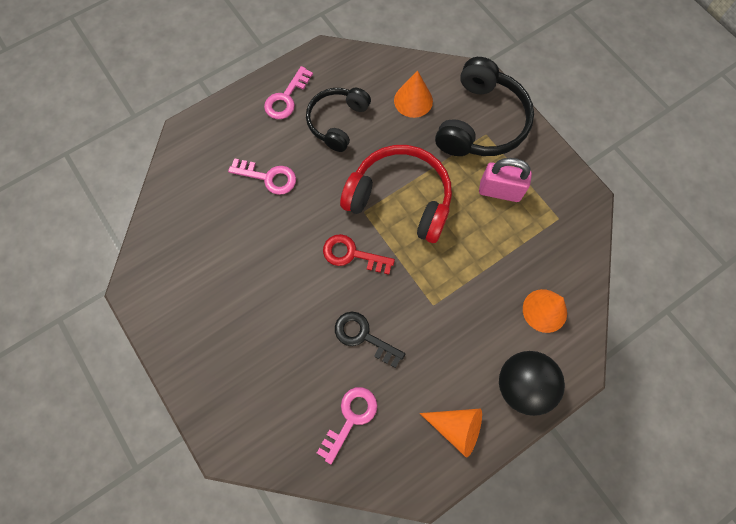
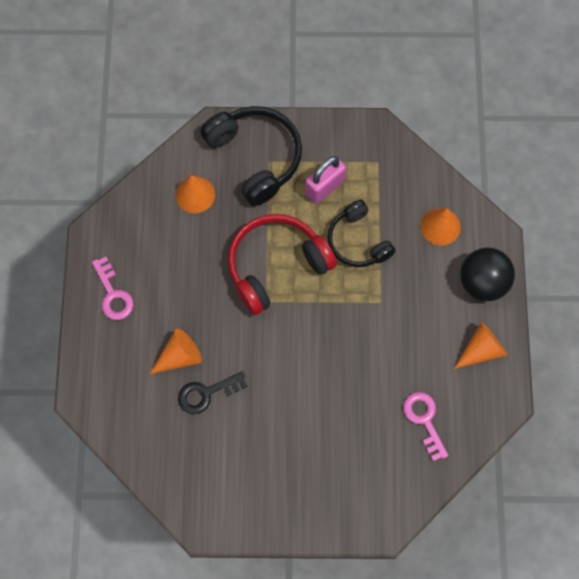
camera: 55 degrees left, 0 degrees up
(268, 177) = (179, 356): pink key -> orange cone
(337, 122) = (169, 268): black headphones -> black headphones (358, 241)
(352, 254) = (296, 334): red key -> none
(363, 336) = (369, 370): black key -> black key (206, 393)

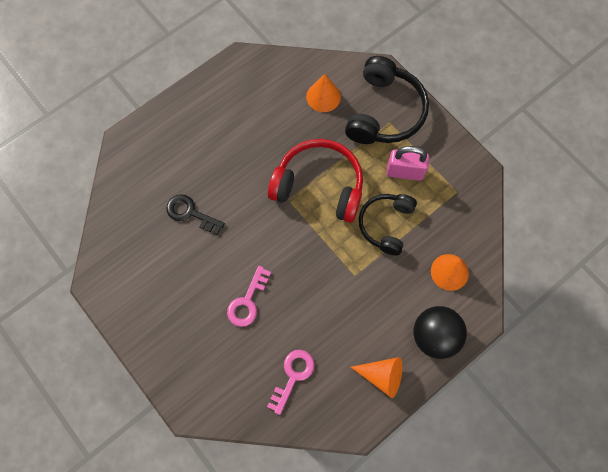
camera: 50 degrees right, 0 degrees up
(113, 294) = (210, 103): pink key -> pink key (247, 301)
(179, 356) = (202, 176): orange cone -> none

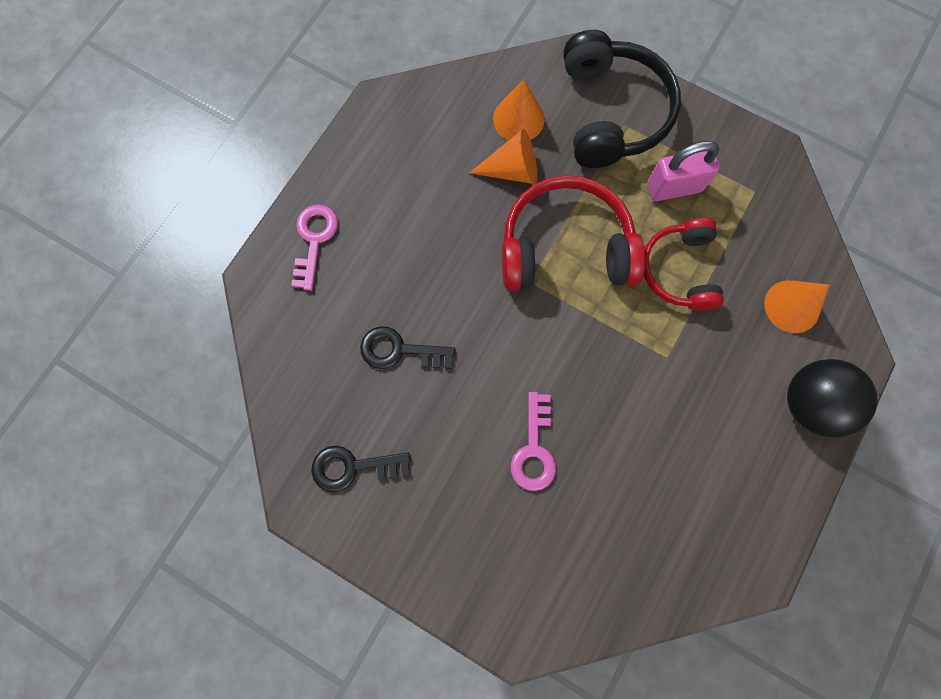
camera: 20 degrees left, 5 degrees up
(134, 272) = (353, 467): none -> black key
(293, 376) = (642, 533): pink key -> pink key (314, 240)
(382, 376) = (763, 486): orange cone -> orange cone (512, 170)
(386, 225) = (680, 270): black headphones -> red headphones

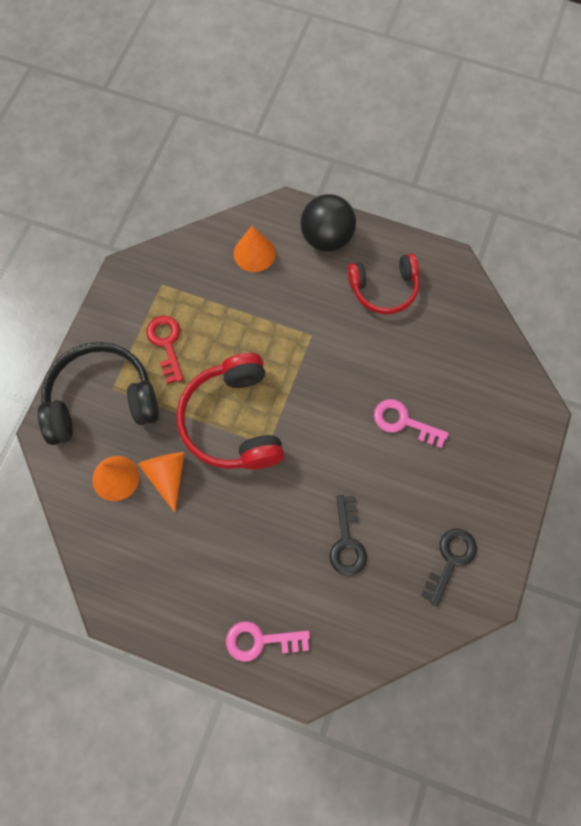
camera: 100 degrees left, 5 degrees down
(353, 467) = (450, 560): black key -> black key turned 135 degrees counterclockwise
(534, 449) = (403, 422): pink key -> pink key turned 150 degrees counterclockwise
(674, 187) = (166, 344): pink padlock -> red key
(680, 270) = (238, 332): red headphones -> red headphones (384, 288)

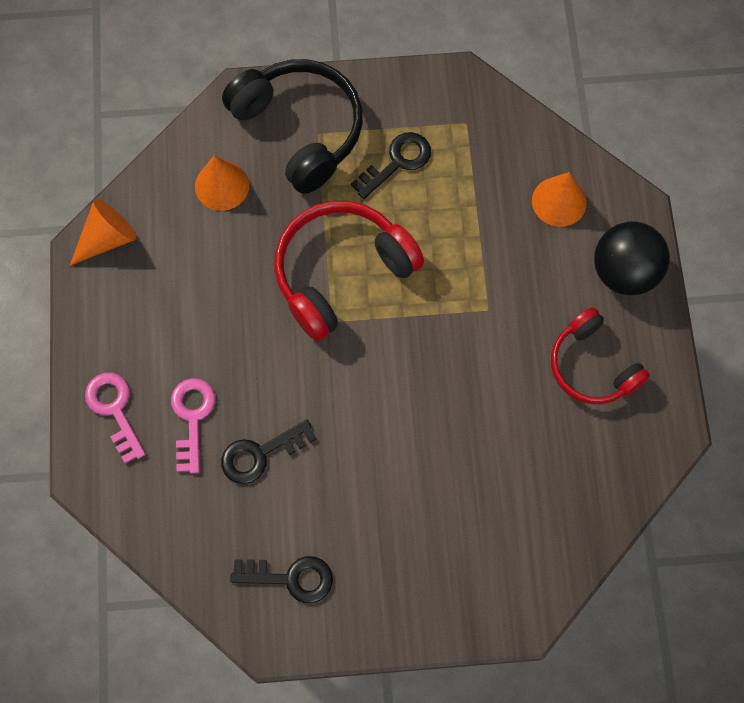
camera: 65 degrees right, 0 degrees up
(166, 344) = (397, 162): red key -> black key
(167, 475) = (248, 234): orange cone -> orange cone (107, 238)
(403, 422) = (432, 458): pink key -> pink key (192, 417)

